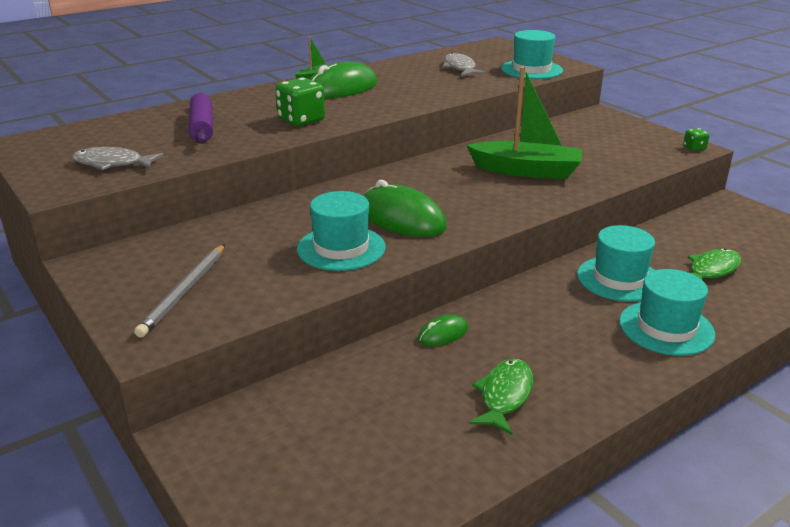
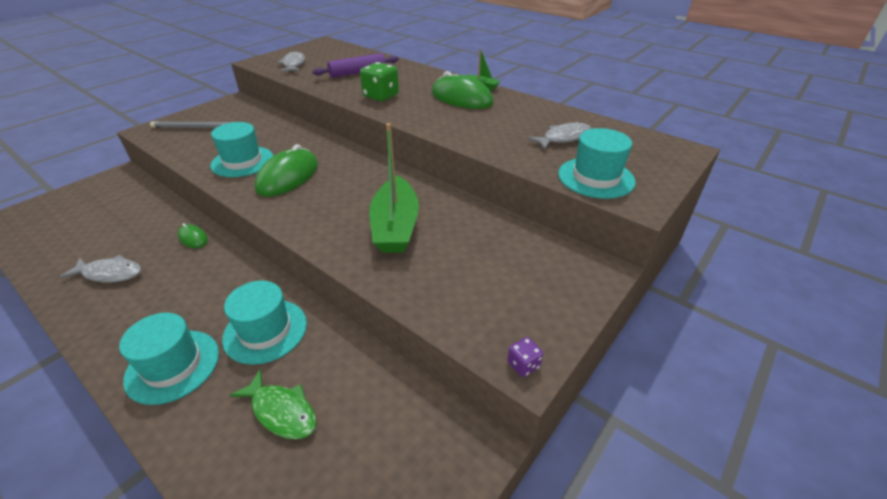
camera: 75 degrees right, 10 degrees up
(504, 396) = (110, 273): green fish -> grey fish
(694, 148) = (523, 365): green dice -> purple dice

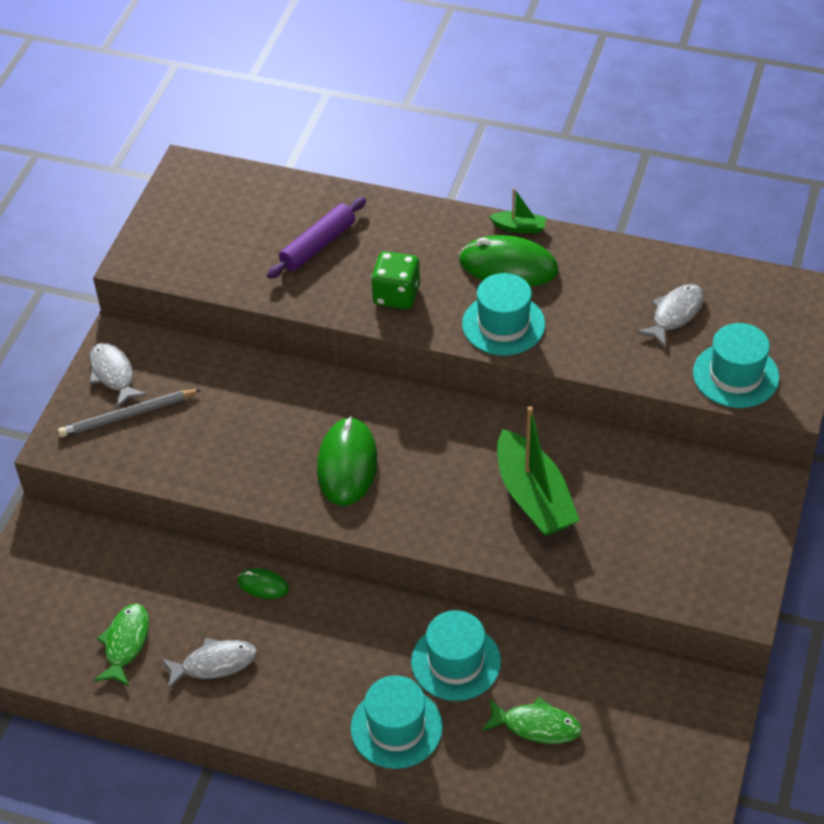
camera: 20 degrees left, 10 degrees up
(78, 244) = (125, 643): none -> green fish
(242, 161) = (262, 458): turquoise hat -> turquoise hat (503, 324)
(293, 64) = (200, 252): grey fish -> grey fish (113, 374)
(523, 365) = (741, 607): purple dice -> none

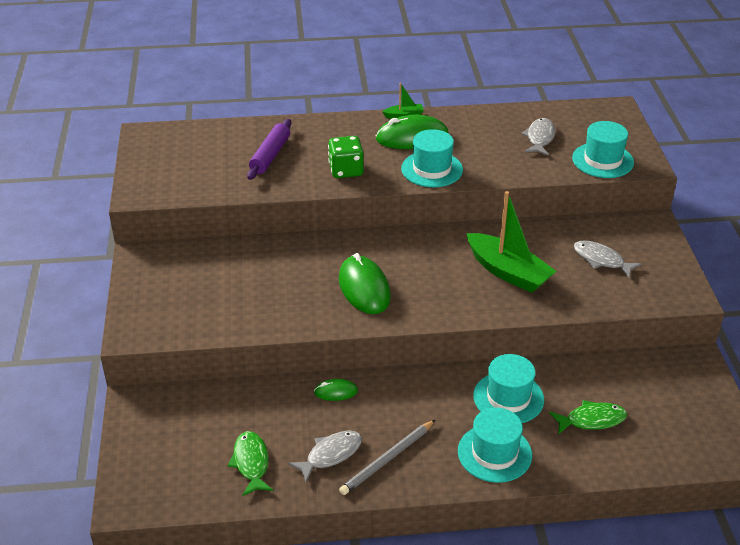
camera: 25 degrees left, 10 degrees down
(113, 374) = (149, 279): grey fish -> grey fish (601, 260)
(128, 415) = (176, 301): grey pencil -> grey pencil (387, 459)

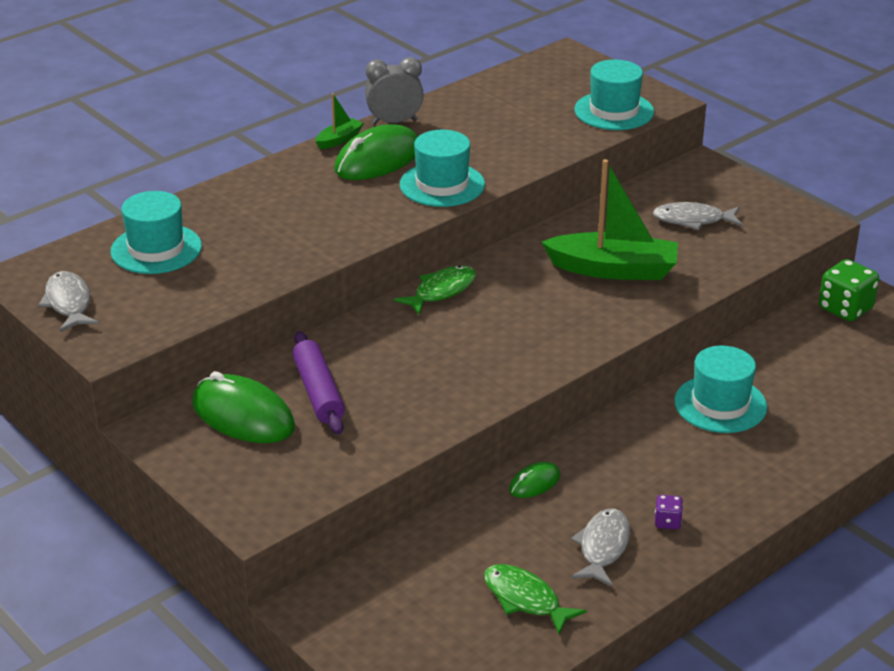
camera: 35 degrees left, 5 degrees down
(270, 155) = (227, 239): purple rolling pin -> purple rolling pin (318, 392)
(346, 170) = (343, 222): green dice -> green dice (845, 308)
(364, 288) = (478, 349): green mouse -> green mouse (243, 416)
(387, 459) = (667, 522): grey pencil -> purple dice
(450, 116) = (394, 122): none -> grey clock
(494, 453) = (766, 463): turquoise hat -> turquoise hat (156, 249)
(540, 138) = (522, 111): grey fish -> grey fish (69, 303)
(591, 420) = (821, 388): green fish -> green fish (441, 291)

